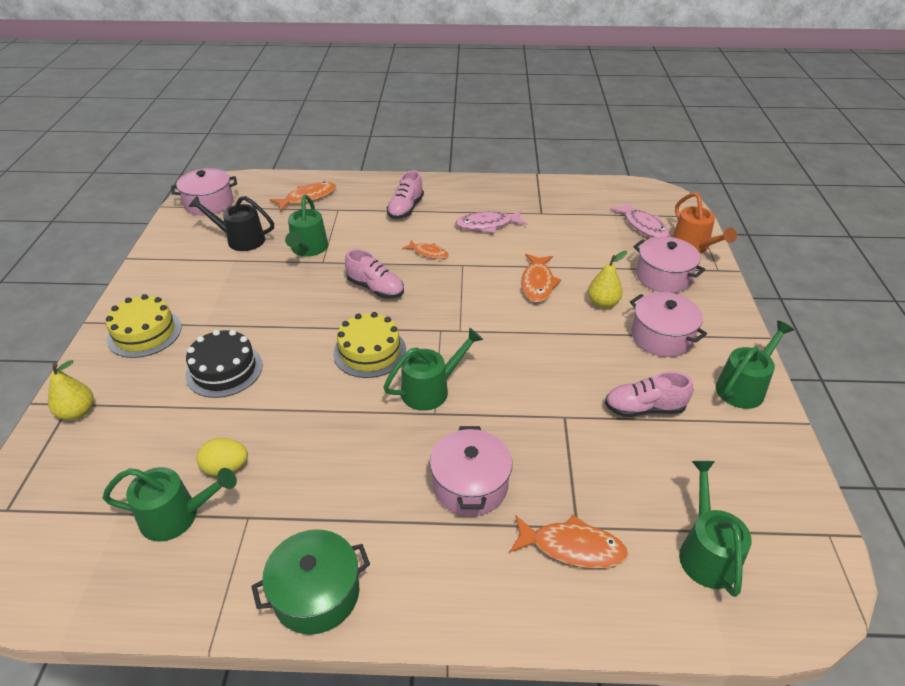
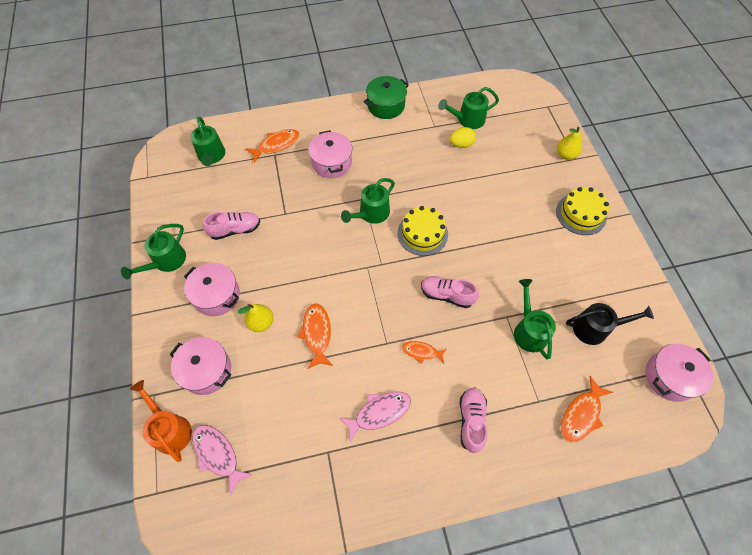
camera: 165 degrees right, 20 degrees up
(224, 370) = (506, 199): black cake -> none
(572, 547) = (276, 145): orange fish -> orange fish turned 150 degrees clockwise

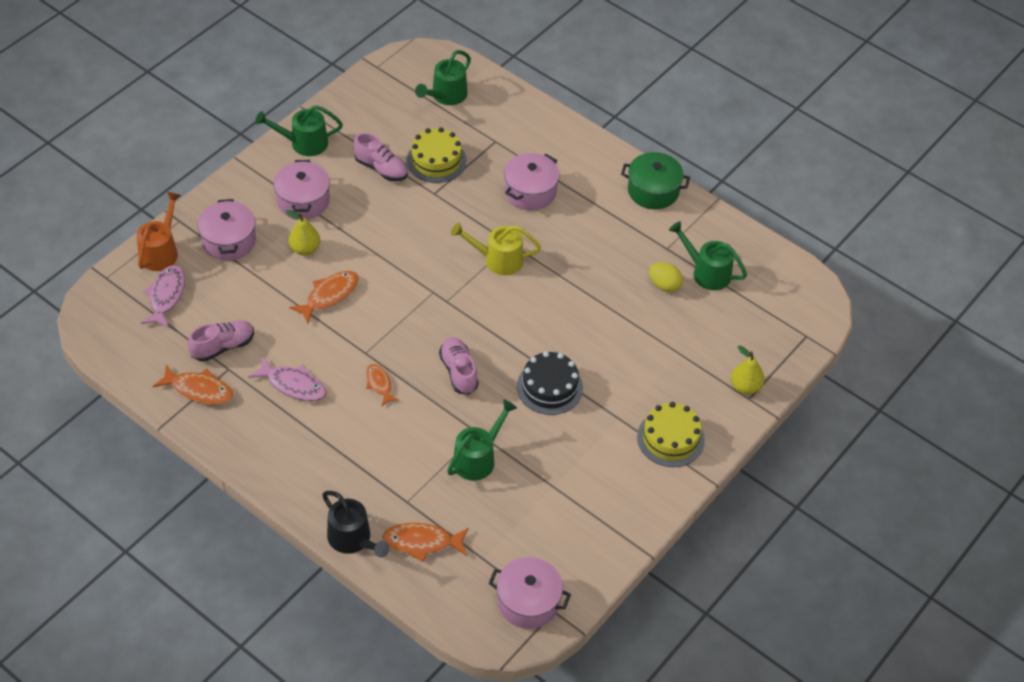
camera: 50 degrees right, 10 degrees down
(276, 145) = (508, 135): orange fish -> orange fish (199, 390)
(371, 214) = (497, 260): green watering can -> yellow watering can
(422, 233) = (513, 314): yellow cake -> yellow cake (436, 160)
(471, 421) = (343, 458): pink shoe -> pink shoe (223, 347)
(497, 251) = (549, 387): none -> black cake
(595, 328) = (531, 514): black watering can -> black watering can (353, 540)

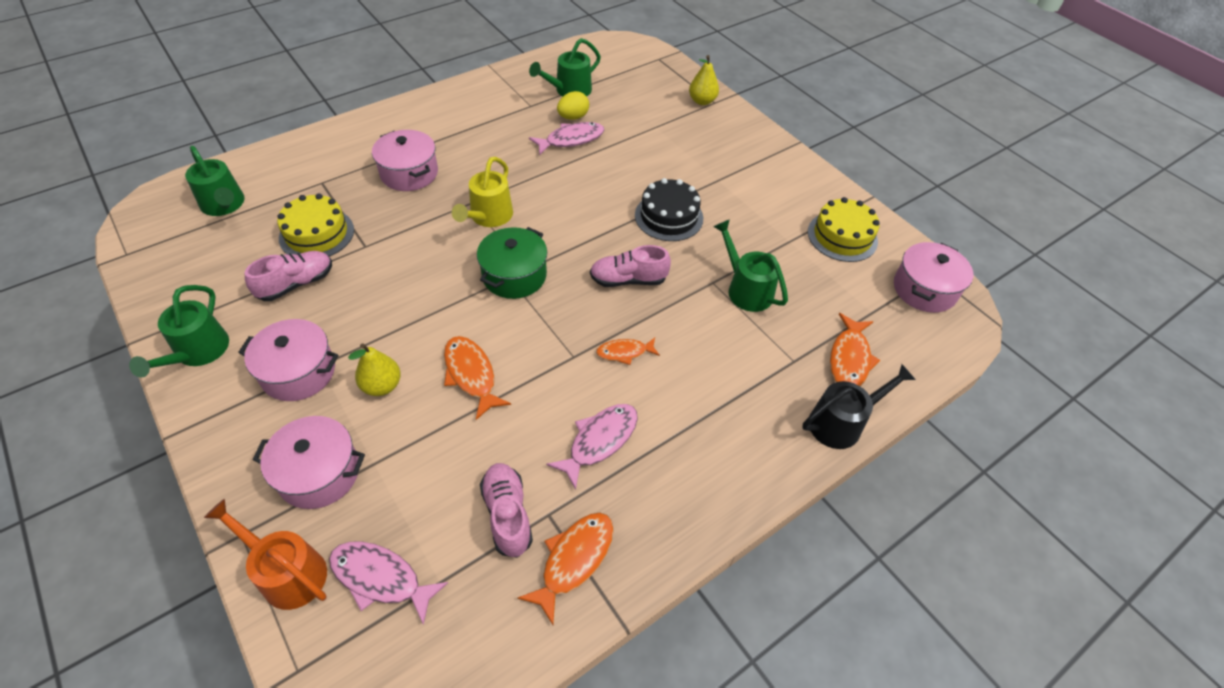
camera: 75 degrees left, 0 degrees up
(628, 292) = (571, 140): none -> pink fish
(653, 191) = (457, 97): green pot -> green pot (514, 275)
(670, 438) = (747, 154): yellow cake -> yellow cake (842, 236)

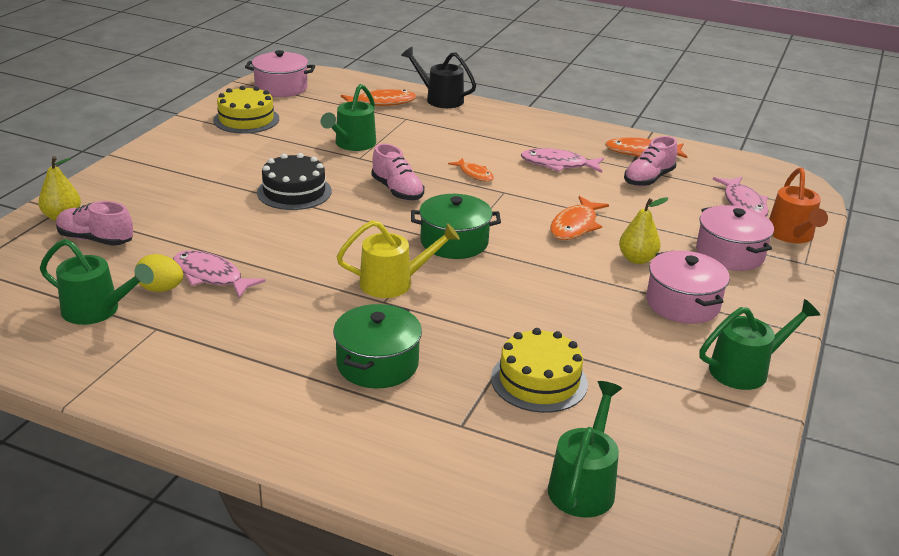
camera: 120 degrees left, 20 degrees down
(296, 284) = (611, 356): pink shoe -> pink shoe (96, 239)
(409, 173) = (377, 364): pink pot -> green pot

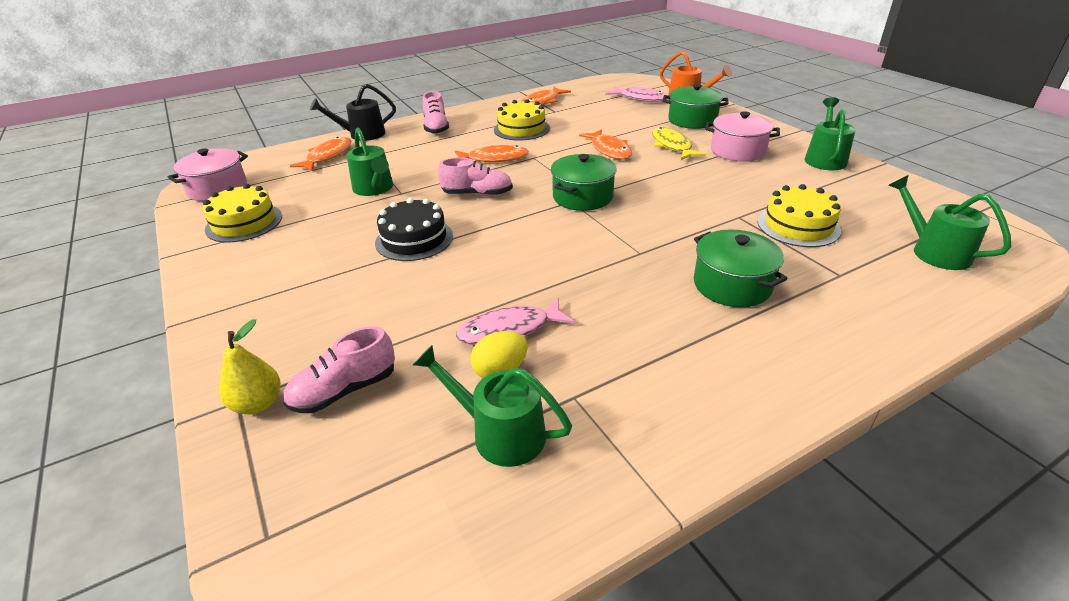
camera: 50 degrees left, 5 degrees up
(98, 310) = (499, 432): green watering can -> green watering can turned 120 degrees counterclockwise
(394, 282) = (616, 239): yellow watering can -> none
(474, 174) = (494, 159): orange fish -> orange fish, size x1.56
(558, 165) = (521, 129): pink fish -> yellow cake
(637, 259) = (672, 146): yellow pear -> yellow fish
(648, 179) = (577, 111): pink shoe -> pink shoe (436, 128)
(729, 254) = (692, 120): pink pot -> green pot

